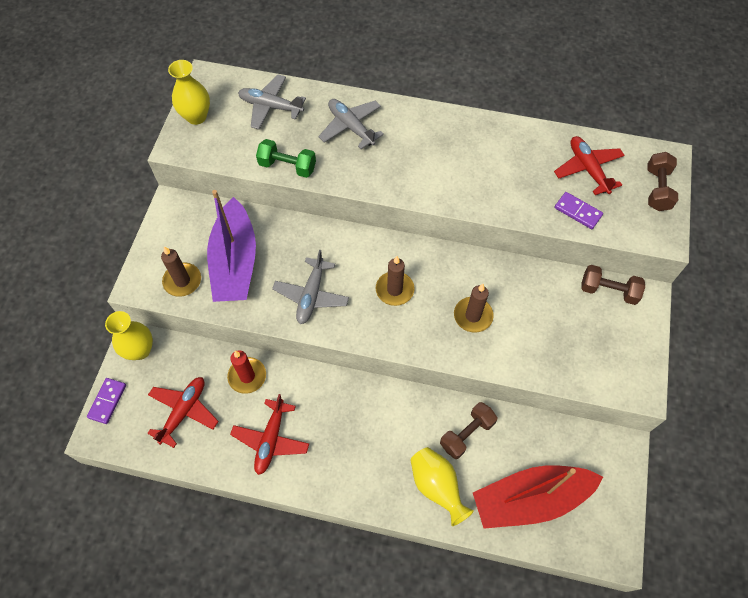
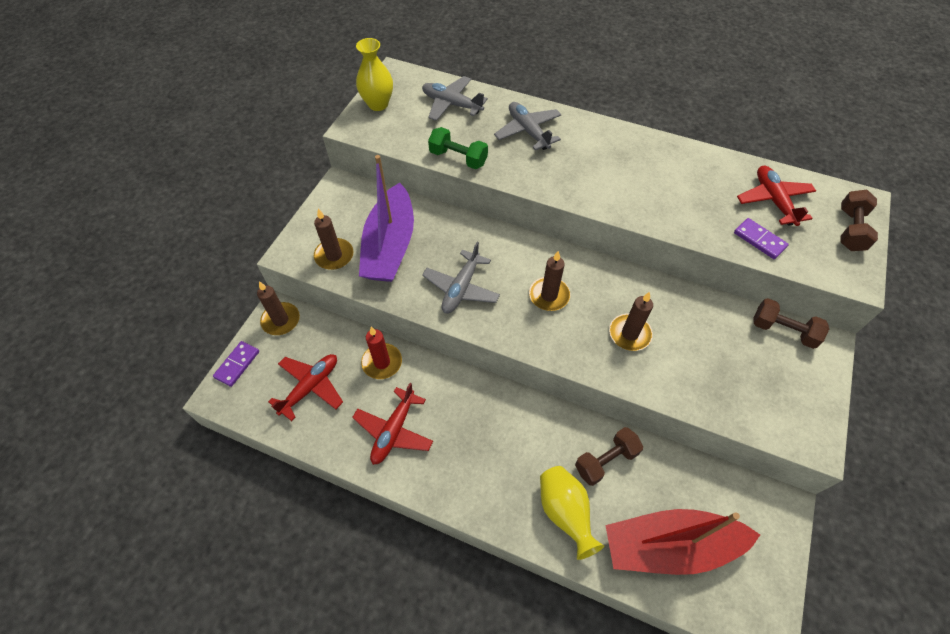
camera: 10 degrees right, 5 degrees down
(140, 350) = (281, 320): yellow vase -> brown candle

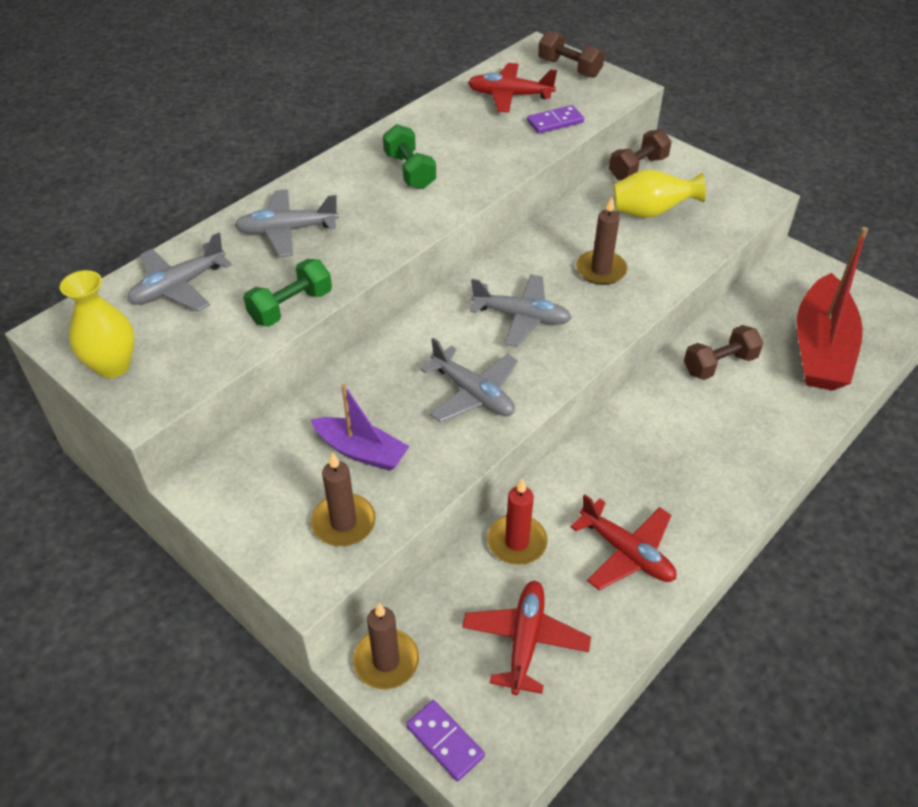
camera: 70 degrees left, 10 degrees down
(310, 387) = (525, 640): red plane -> red plane turned 45 degrees clockwise
(390, 246) = (361, 451): purple boat -> purple boat, size x0.57
(549, 295) = (521, 317): brown candle -> grey plane
(565, 512) = (771, 417): yellow vase -> yellow vase (651, 212)
(606, 461) = (719, 364): brown dumbbell -> brown dumbbell turned 75 degrees clockwise
(630, 171) = (410, 171): none -> green dumbbell

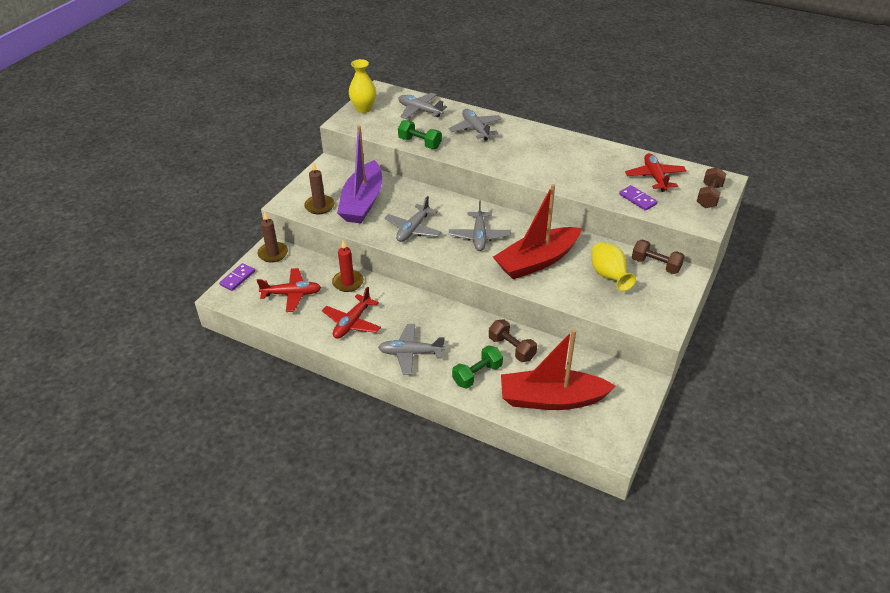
camera: 75 degrees right, 5 degrees down
(361, 451) = (362, 202): purple boat -> purple boat, size x1.77
(410, 171) = (549, 155): green dumbbell -> green dumbbell (477, 374)
(601, 270) = (537, 261): brown candle -> red boat
(713, 484) = (410, 353): none -> grey plane

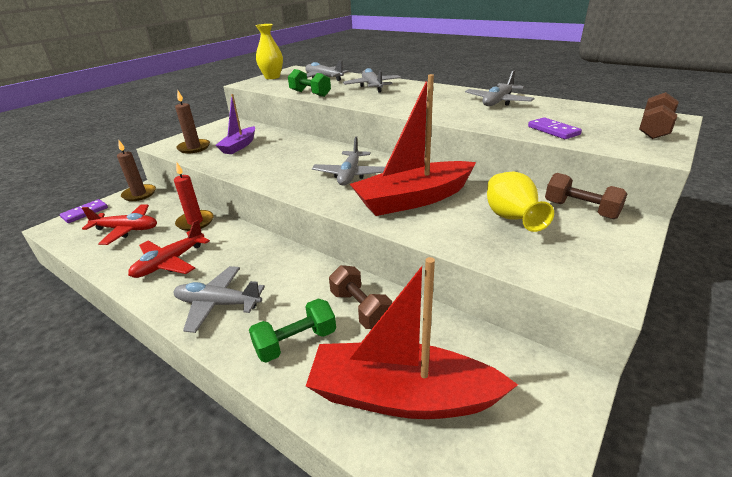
camera: 10 degrees right, 10 degrees down
(362, 202) = (239, 146): purple boat -> purple boat, size x0.57
(413, 229) = (277, 167): grey plane -> grey plane (498, 102)
(655, 177) = (574, 115): red plane -> none

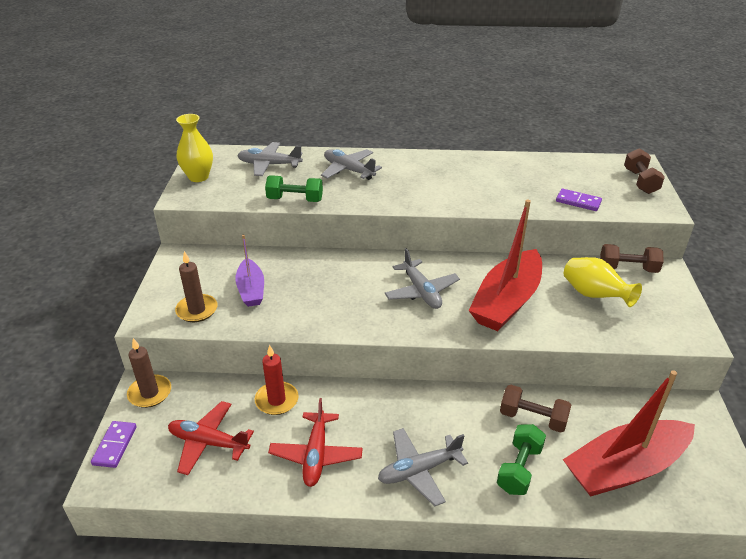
camera: 35 degrees left, 5 degrees up
(126, 230) = (208, 442): red plane -> red plane turned 135 degrees counterclockwise
(498, 102) = (497, 170): grey plane -> none

